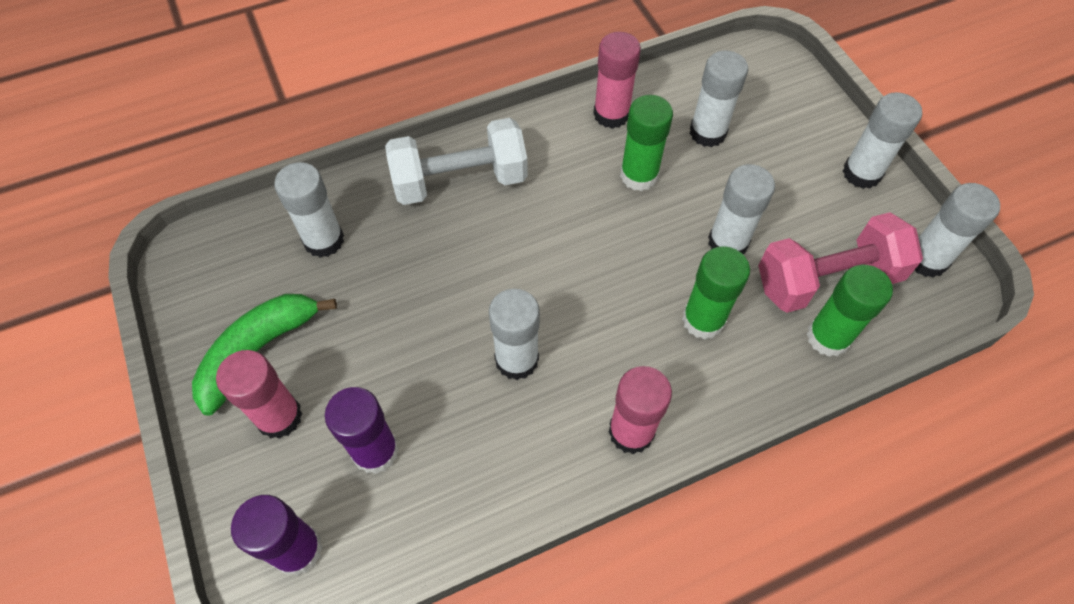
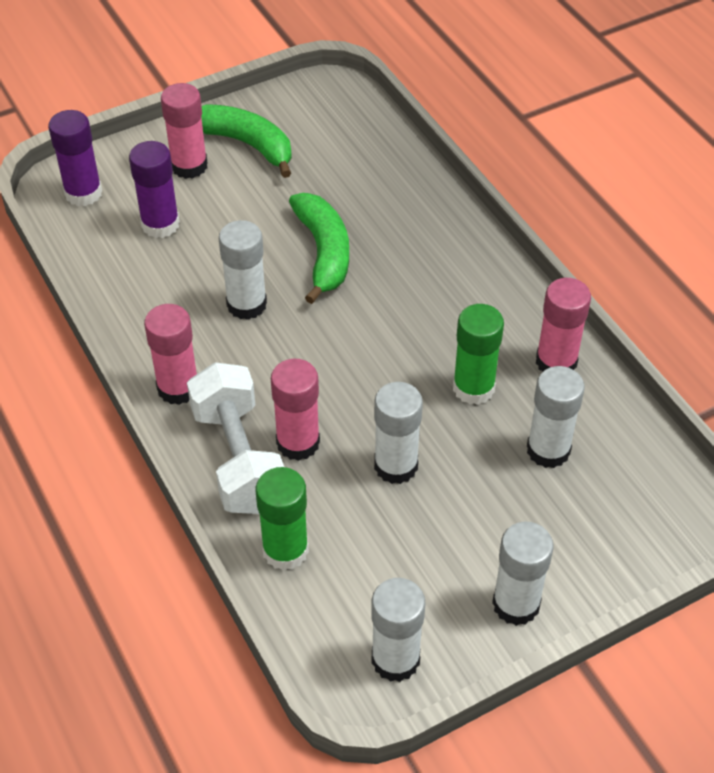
camera: 85 degrees right, 10 degrees down
(324, 240) = (359, 165): white glue stick -> none
(451, 282) = (323, 253): none -> green banana
(460, 181) = (441, 247): white dumbbell -> white dumbbell (238, 458)
(703, 320) = (298, 443): green glue stick -> pink glue stick
(827, 279) = (357, 555): pink dumbbell -> none

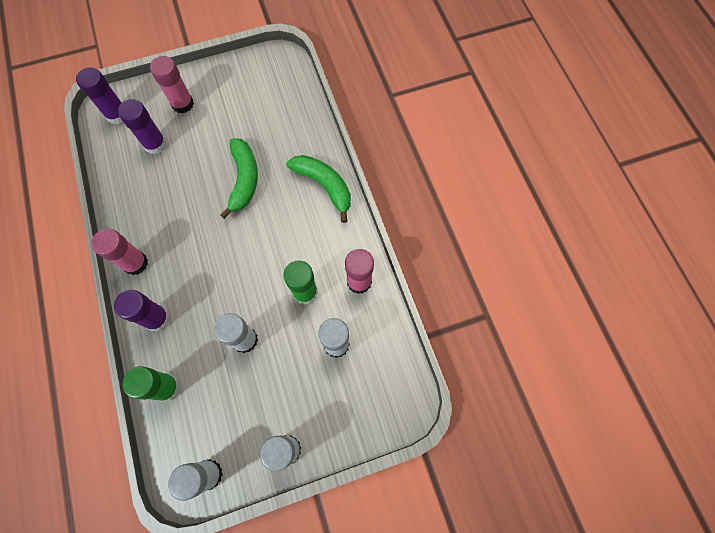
camera: 10 degrees right, 20 degrees up
(238, 458) = (157, 318): white dumbbell -> purple glue stick
(246, 144) = (220, 93): green banana -> green banana (324, 186)
(246, 304) = (190, 210): white glue stick -> none
(298, 443) = (193, 313): pink glue stick -> none

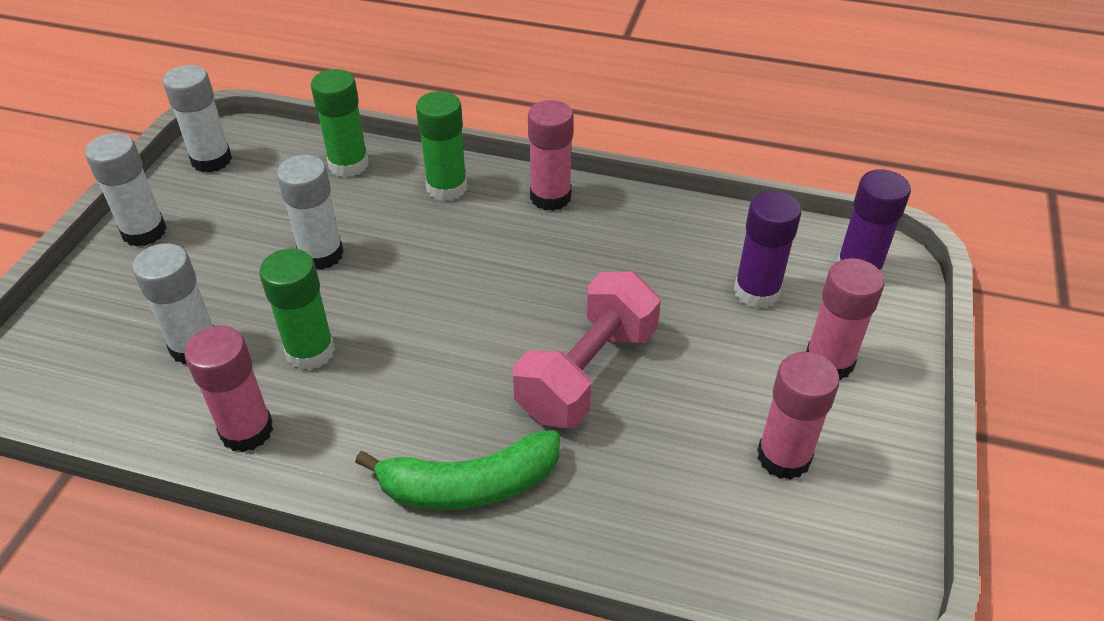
camera: 125 degrees right, 25 degrees down
(157, 318) = (447, 188): purple glue stick -> green glue stick
(242, 99) = (783, 457): none -> pink glue stick
(244, 180) = (587, 373): green banana -> pink dumbbell

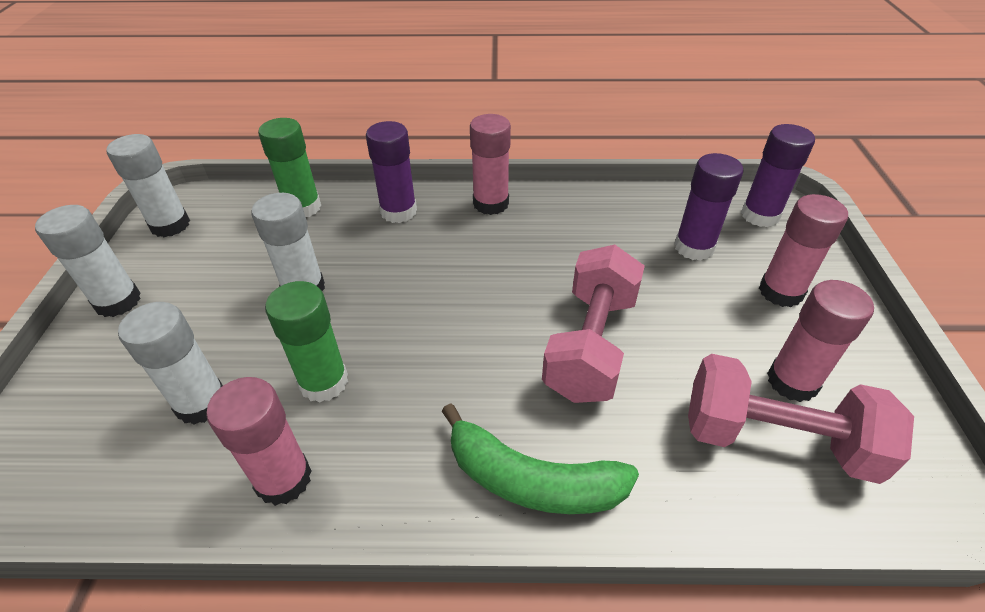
camera: 15 degrees left, 0 degrees up
(447, 188) = (398, 211): green glue stick -> purple glue stick
(469, 485) = (531, 480): green banana -> green banana turned 45 degrees clockwise
(731, 507) = (776, 439): none -> pink dumbbell

